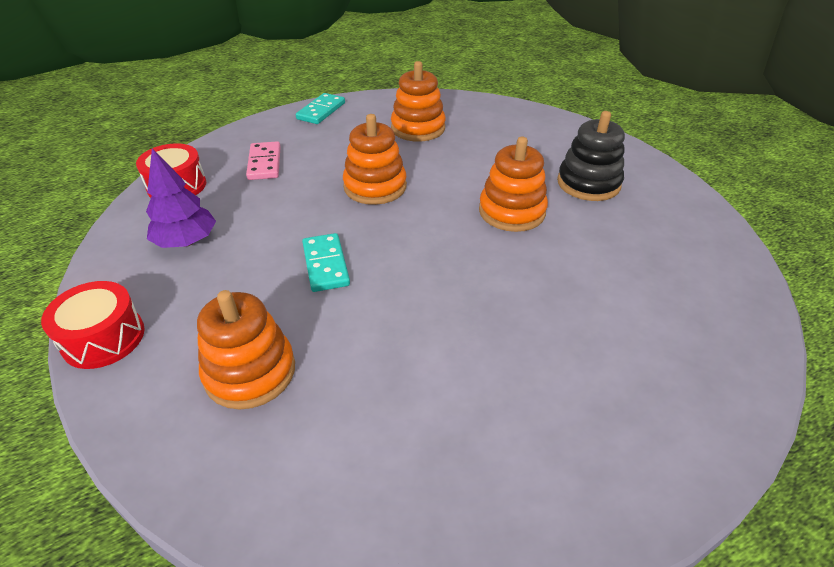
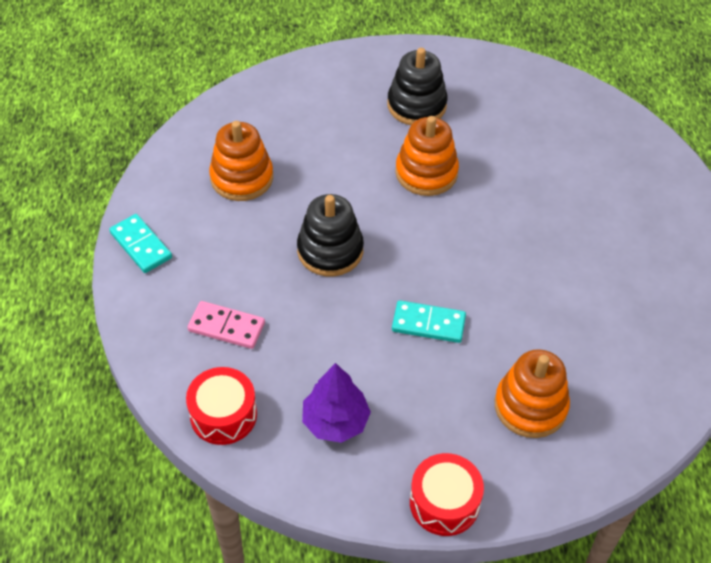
camera: 65 degrees left, 10 degrees up
(375, 187) = (330, 250): orange stacking toy -> black stacking toy

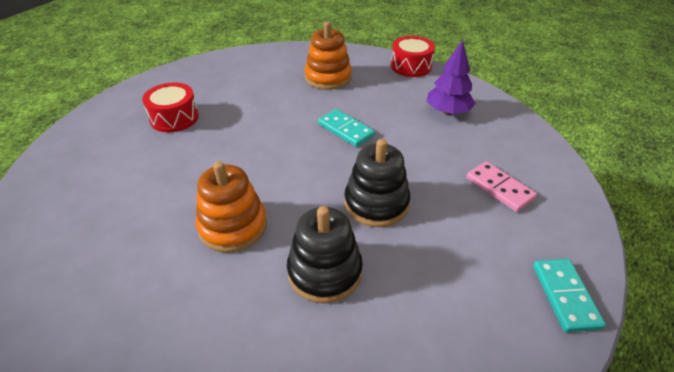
camera: 145 degrees left, 10 degrees down
(223, 415) = (524, 141): red drum -> red drum (174, 118)
(242, 178) = (416, 320): orange stacking toy -> none
(416, 105) = (155, 305): black stacking toy -> black stacking toy (325, 272)

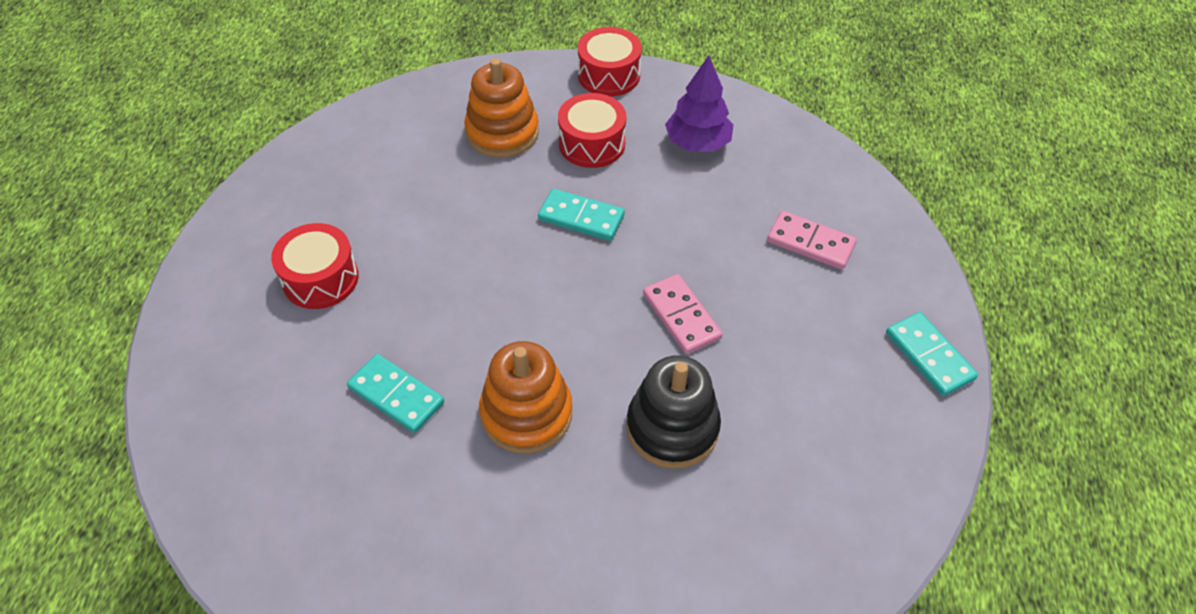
camera: 25 degrees left, 10 degrees up
(164, 189) = (396, 395): none -> turquoise domino
(376, 203) = (681, 316): black stacking toy -> pink domino
(378, 95) = (592, 144): none -> red drum

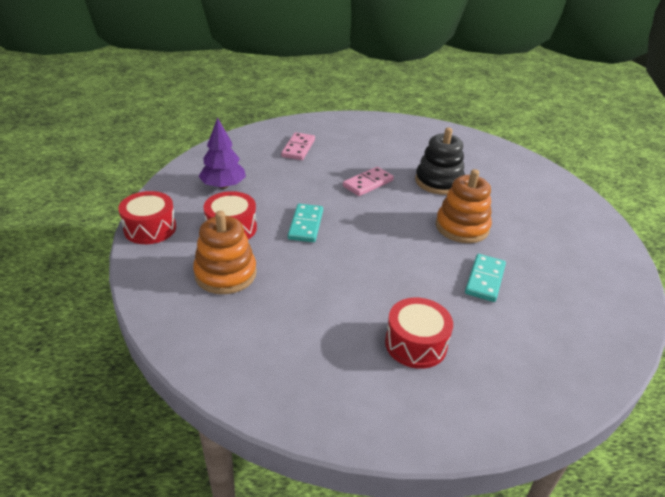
camera: 105 degrees left, 15 degrees down
(929, 356) = (357, 121): turquoise domino -> none

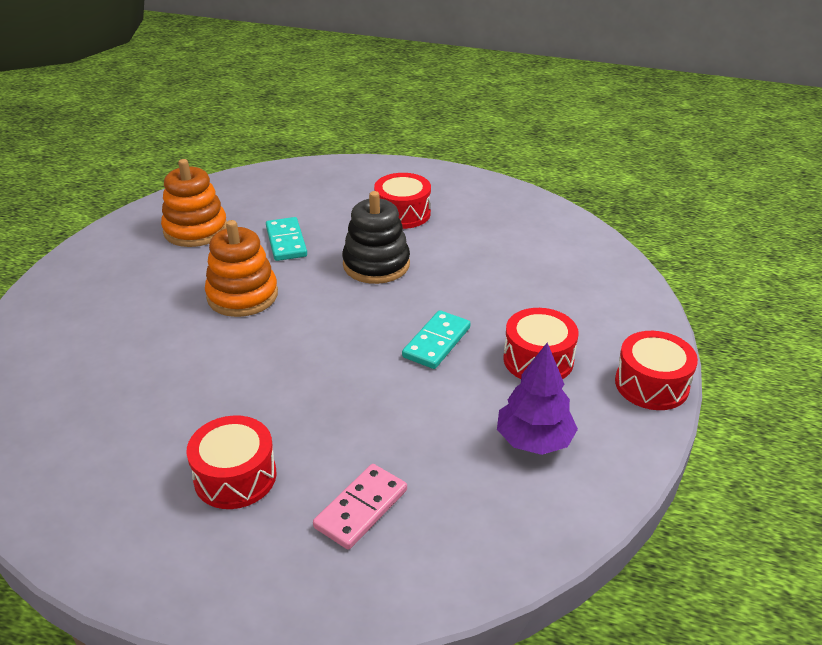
camera: 155 degrees left, 0 degrees up
(225, 274) = (557, 304): orange stacking toy -> orange stacking toy (195, 230)
(364, 148) = (235, 476): none -> red drum
(368, 183) = (299, 390): pink domino -> none
(438, 182) = (190, 368): black stacking toy -> black stacking toy (376, 264)
(485, 279) = (286, 242): turquoise domino -> turquoise domino turned 60 degrees counterclockwise

